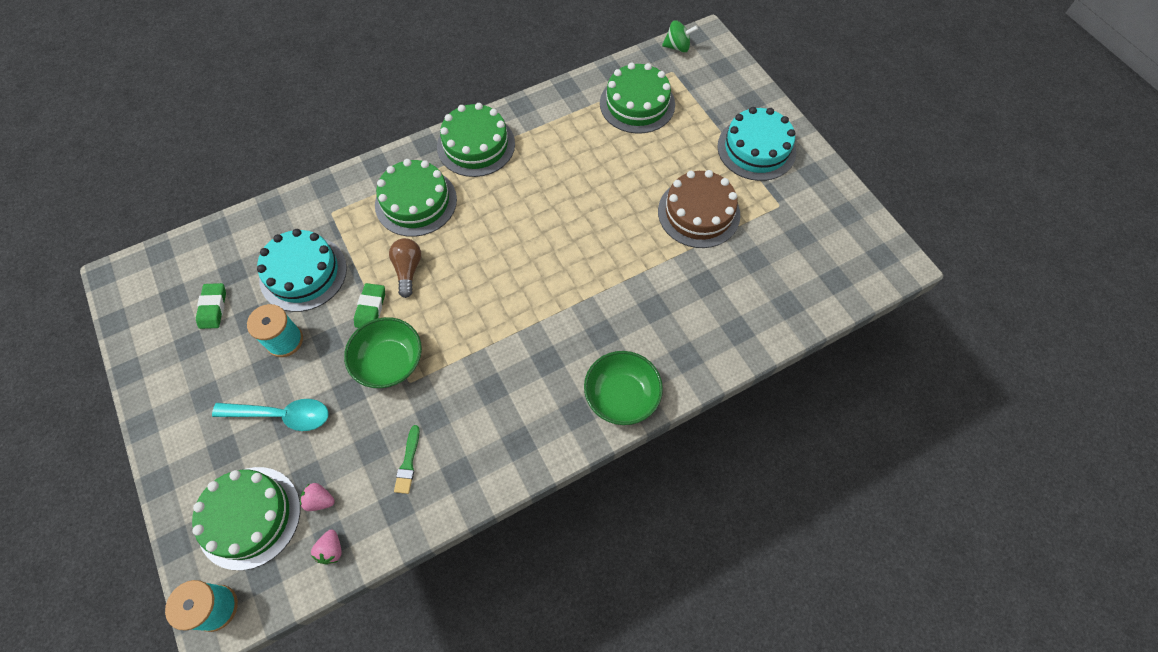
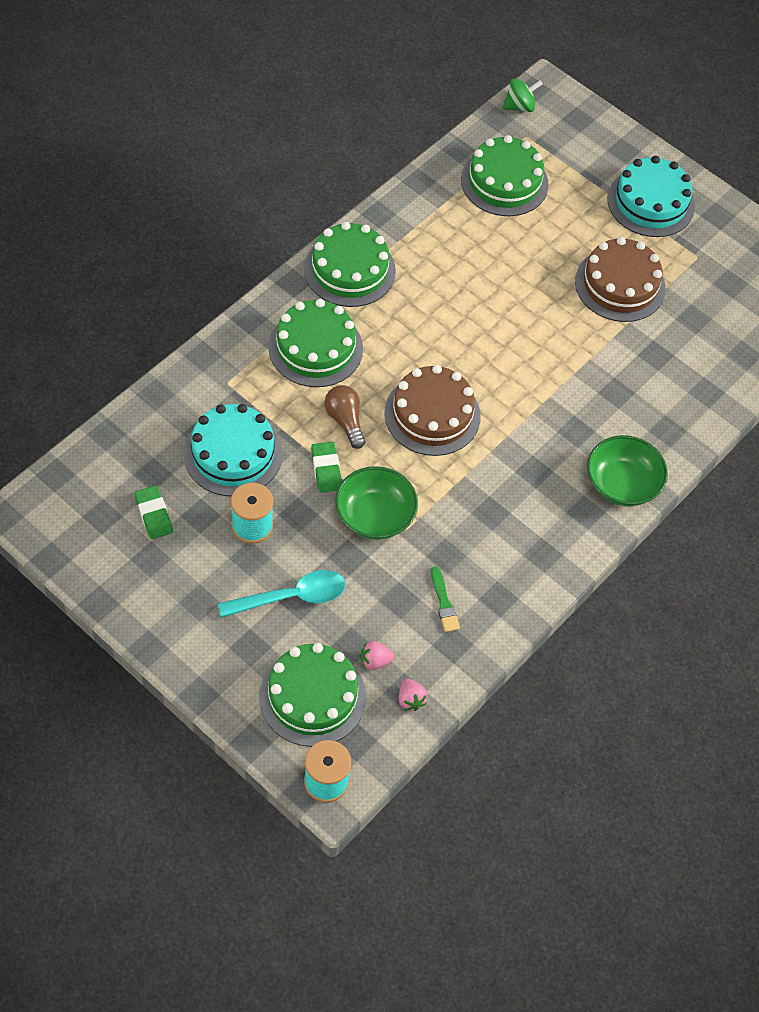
camera: 25 degrees left, 5 degrees down
(483, 284) = (432, 414): none -> brown cake

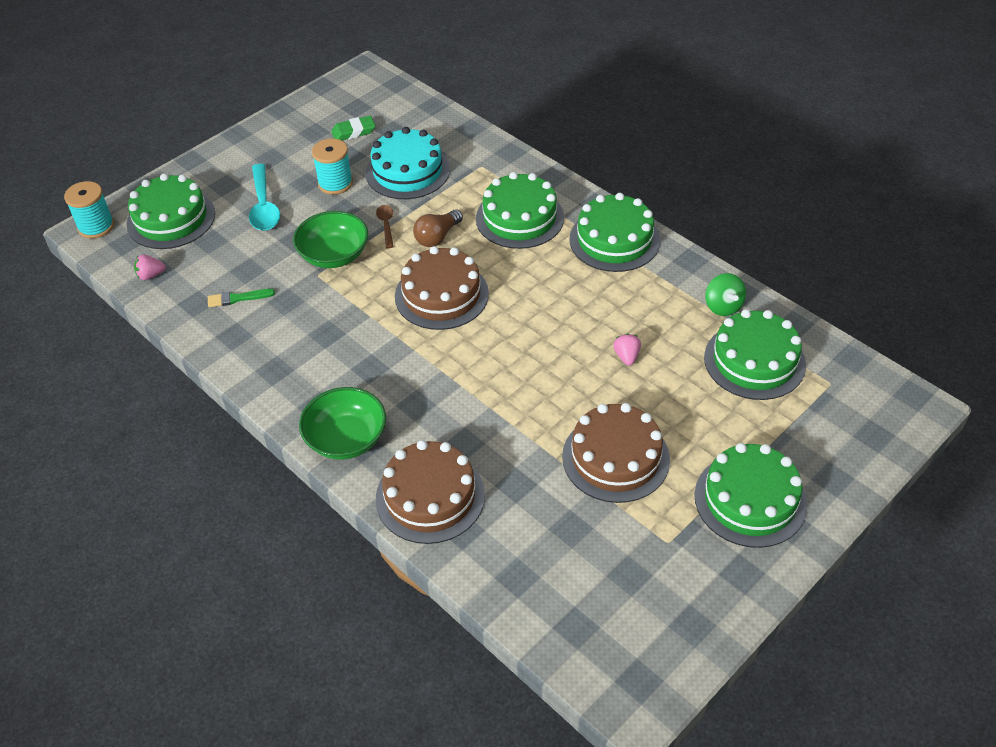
camera: 100 degrees right, 10 degrees down
(326, 469) = (386, 225): green eraser -> brown spoon
(345, 421) = (437, 237): brown light bulb -> brown light bulb turned 150 degrees clockwise
(375, 661) = (192, 254): pink strawberry -> pink strawberry (626, 356)
(519, 106) = (878, 379): green spinning top -> green spinning top (723, 306)
(650, 202) = (750, 499): turquoise cake -> green cake
(676, 416) = (430, 496): none -> brown cake

